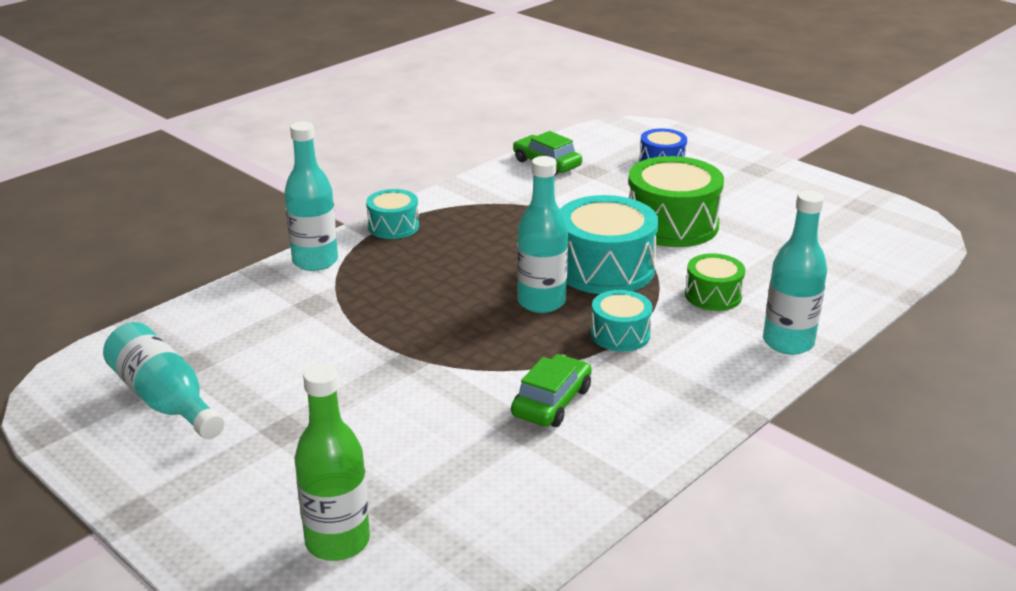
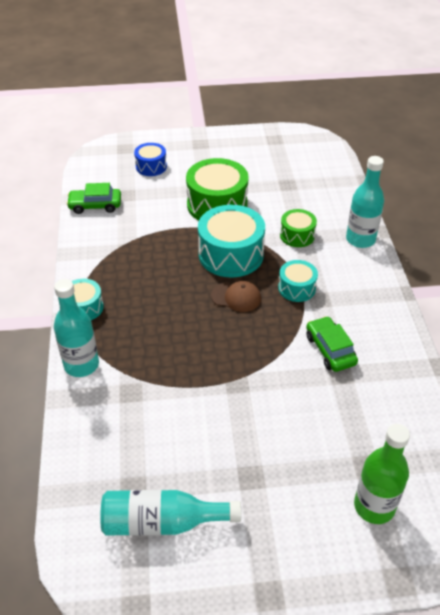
camera: 50 degrees left, 15 degrees up
(541, 302) = (236, 297): turquoise bottle -> brown cap

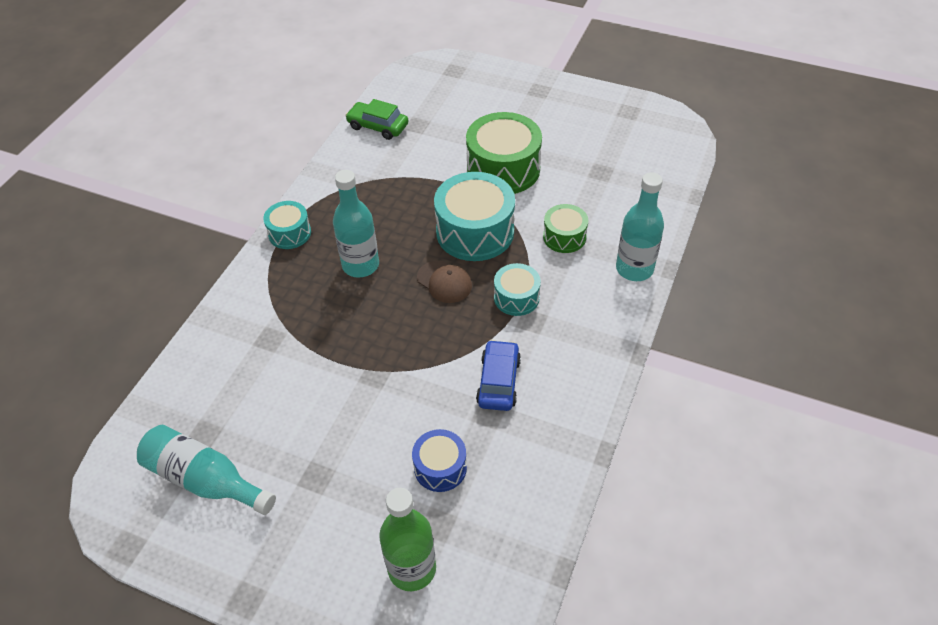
camera: 30 degrees right, 5 degrees up
(81, 365) = (246, 291): turquoise bottle -> turquoise bottle (360, 265)
(151, 166) = (466, 101): blue drum -> blue drum (440, 467)
(330, 350) = (498, 381): green car -> blue car

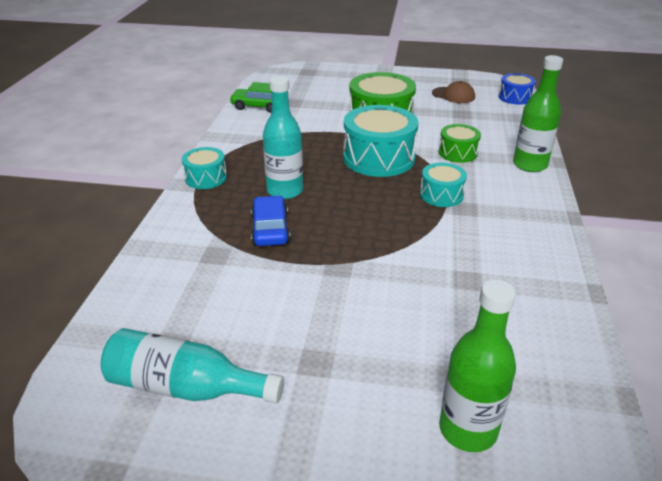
camera: 15 degrees left, 15 degrees down
(440, 467) = (445, 331): blue drum -> blue drum (515, 97)
(444, 282) = (370, 192): brown cap -> brown cap (453, 95)
(498, 381) = (462, 254): blue car -> blue car (270, 229)
(634, 269) = (529, 165): turquoise bottle -> green bottle

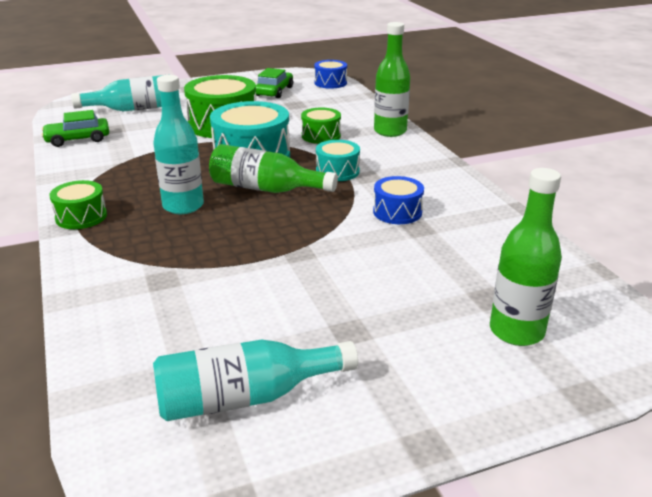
camera: 30 degrees left, 5 degrees down
(206, 178) = (81, 217): turquoise drum -> green drum
(270, 229) = (200, 241): blue car -> none
(322, 87) = (134, 109): none -> turquoise bottle
(363, 194) = (266, 189): none -> green bottle
(453, 95) = (274, 91): brown cap -> green car
(461, 255) = (397, 212): none -> blue drum

